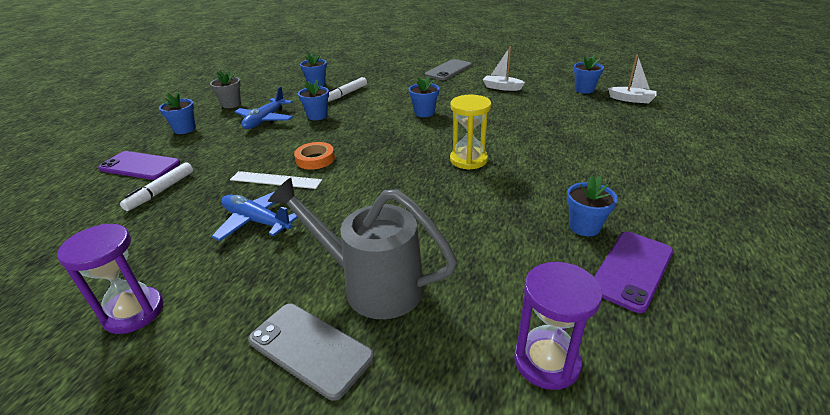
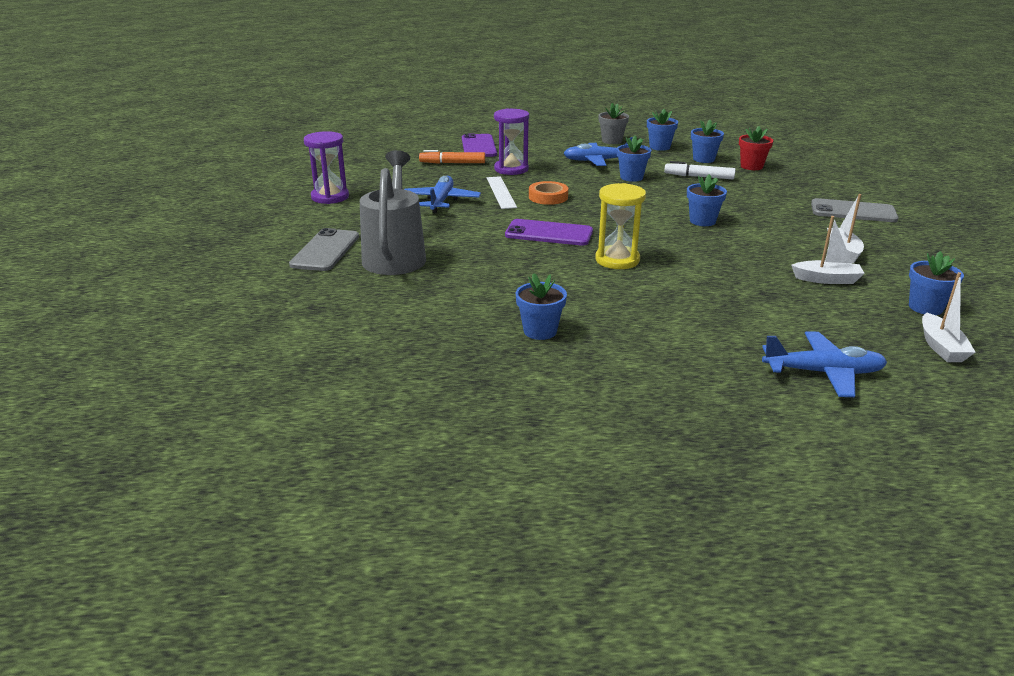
camera: 65 degrees right, 5 degrees down
(161, 191) = (452, 163): white marker -> orange marker
(185, 129) = (547, 140): blue flower pot -> blue flower pot (659, 147)
(349, 75) = (751, 166): none -> red flower pot
(538, 102) = (827, 279): none -> white boat
(546, 361) = (351, 328): purple hourglass -> purple hourglass (511, 169)
(632, 270) = (484, 358): purple phone -> purple phone (549, 233)
(660, 136) = (823, 373): none -> blue plane

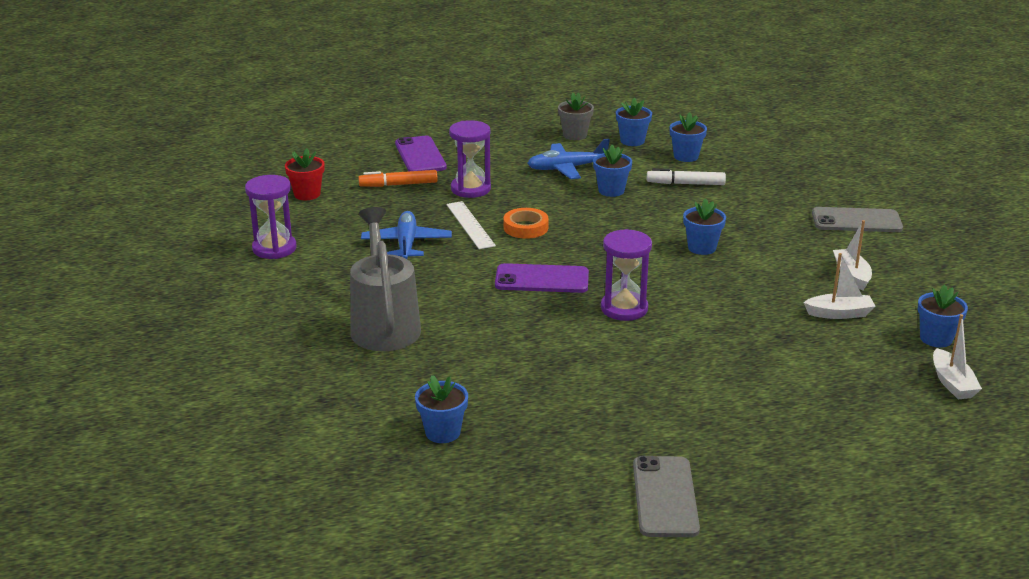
camera: 10 degrees left, 0 degrees up
(325, 250) = (303, 325): grey phone -> grey phone (664, 497)
(540, 331) = (569, 404): blue flower pot -> blue flower pot (442, 432)
(617, 260) = (624, 308): yellow hourglass -> purple hourglass
(751, 166) = (740, 163): red flower pot -> red flower pot (307, 194)
(823, 373) = (848, 423): blue plane -> none

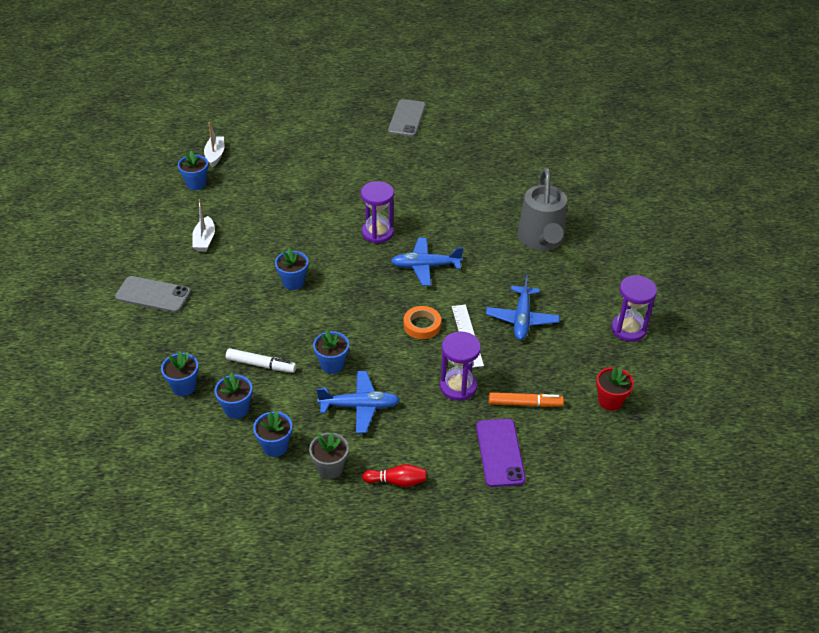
camera: 170 degrees left, 15 degrees up
(442, 432) = (511, 163): blue flower pot -> blue flower pot (184, 387)
(511, 134) = (397, 481): none -> red bowling pin
(542, 279) = (425, 266): purple phone -> blue plane
(839, 313) = (239, 209): white boat -> none

